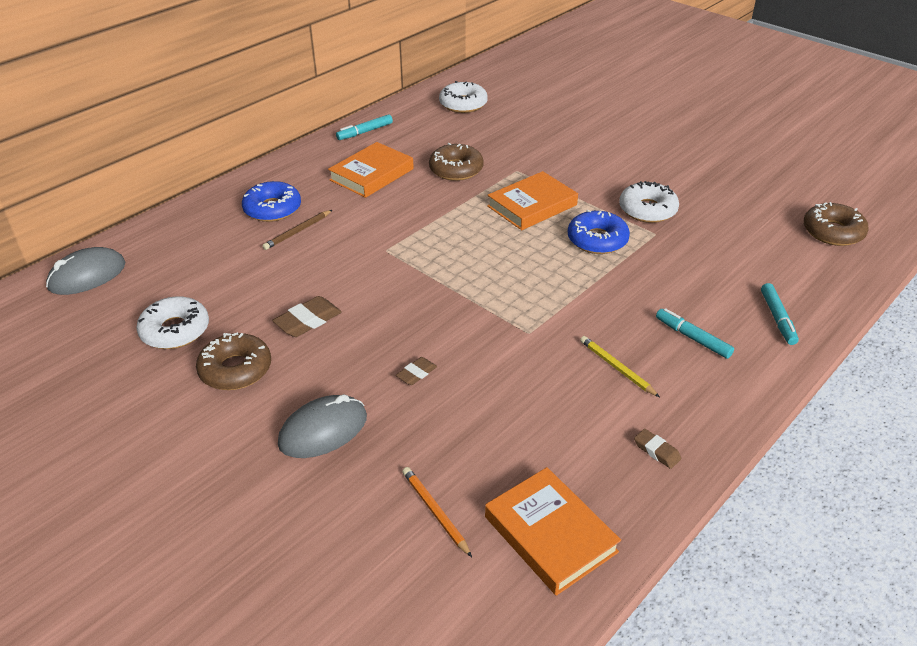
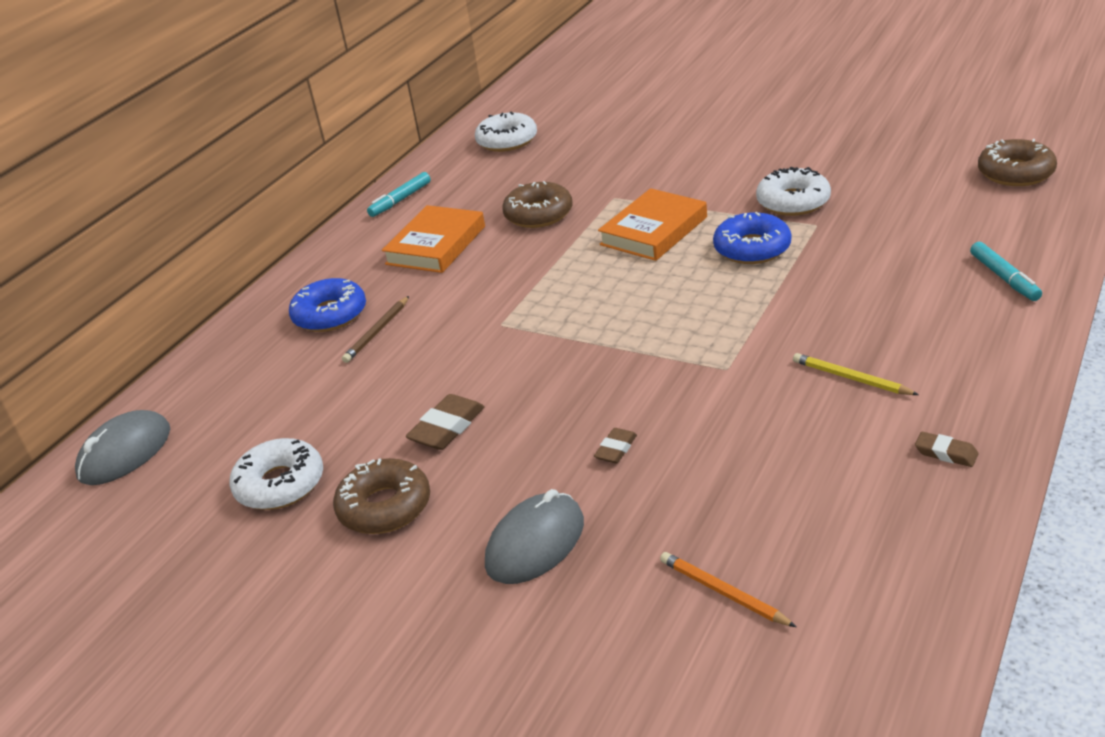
camera: 10 degrees left, 5 degrees down
(550, 534) = (873, 576): orange book -> none
(692, 338) = (920, 323): turquoise marker -> none

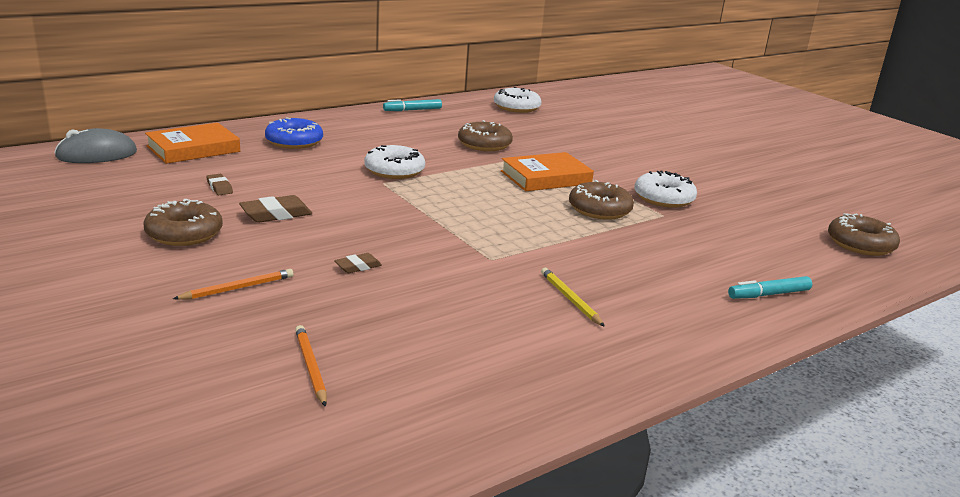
camera: 20 degrees right, 10 degrees down
(280, 484) = (148, 200): white donut -> white donut (394, 170)
(377, 332) = (307, 158): brown pencil -> none
(436, 245) = (401, 135): orange book -> orange book (193, 149)
(535, 543) = (238, 288): grey mouse -> orange pencil
(752, 248) = (599, 209): blue donut -> brown donut
(946, 453) = (580, 368): brown eraser -> brown eraser (219, 187)
(1004, 278) = (769, 294): turquoise marker -> turquoise marker turned 60 degrees clockwise

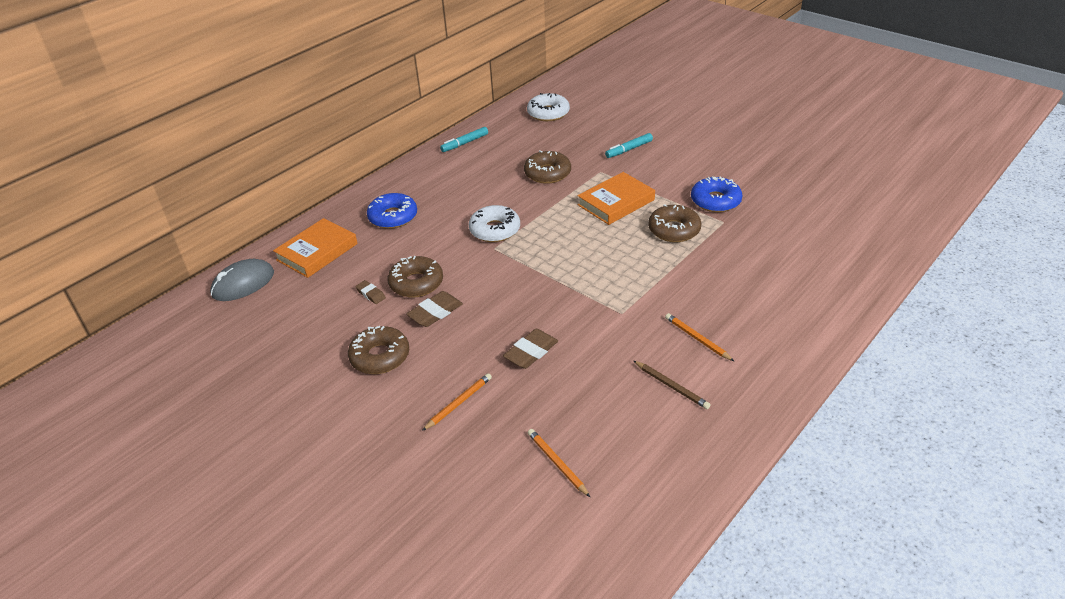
camera: 10 degrees left, 15 degrees up
(358, 266) = (531, 352): brown eraser -> brown eraser, size x1.66
(509, 332) = (671, 386): none -> brown pencil
(570, 299) = (697, 339): yellow pencil -> orange pencil
(663, 198) = (715, 201): white donut -> blue donut
(769, 294) = (830, 290): turquoise marker -> turquoise marker (629, 149)
(860, 244) = (875, 212): brown donut -> brown donut (416, 283)

